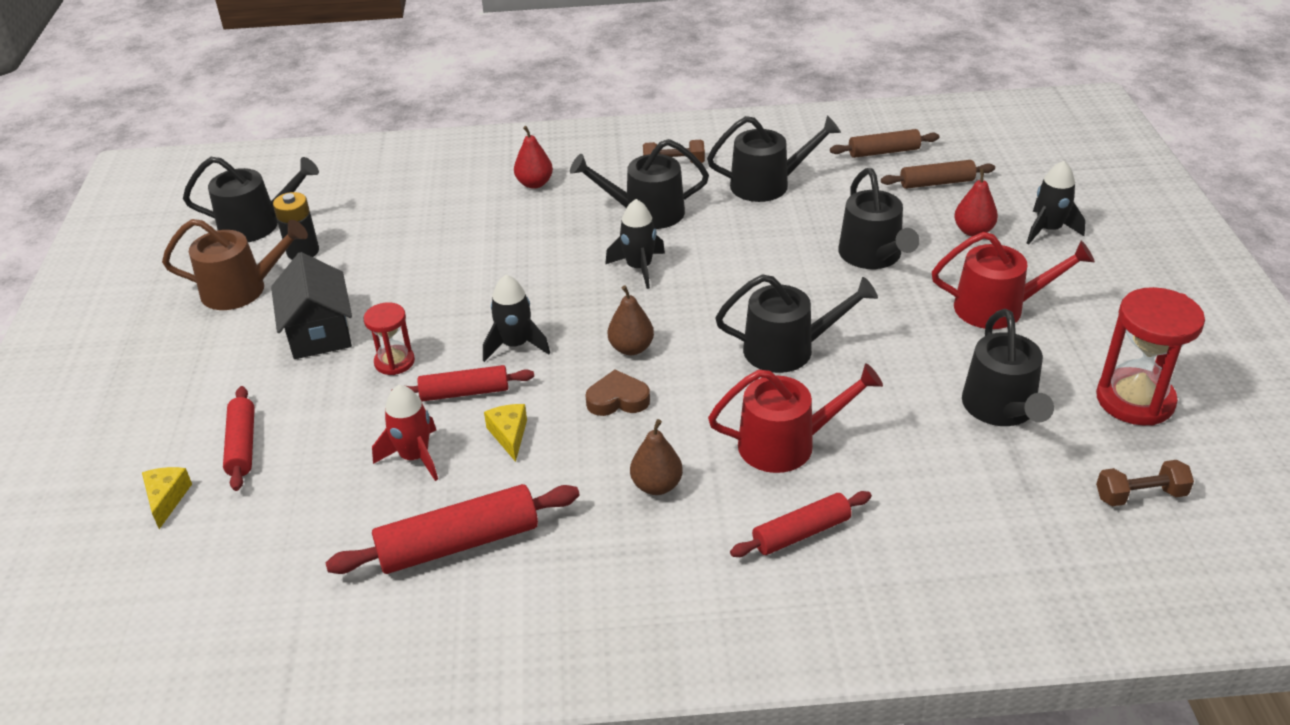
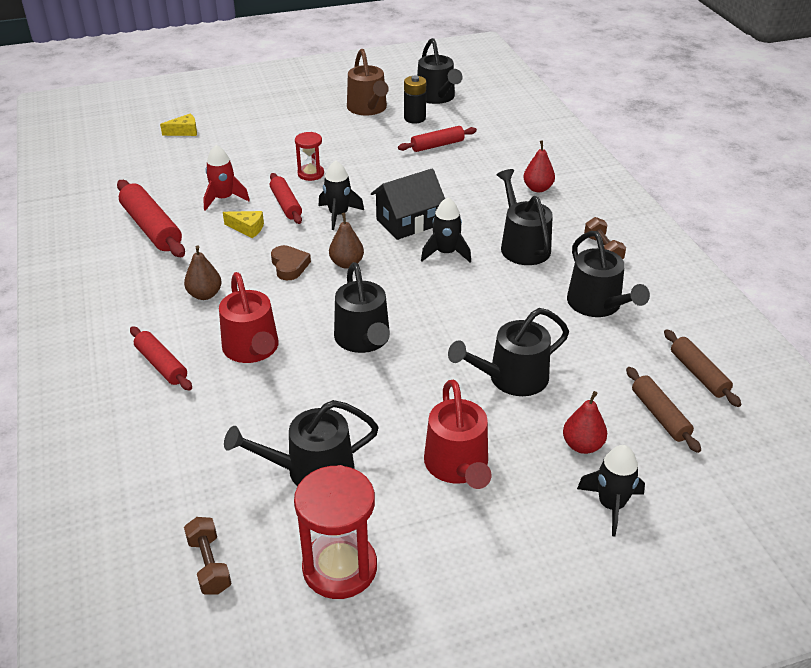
camera: 75 degrees right, 0 degrees up
(242, 445) = (228, 142): red rolling pin -> red rolling pin (437, 145)
(319, 332) = (333, 142): black house -> black house (408, 222)
(509, 435) = (247, 228): yellow cheese -> yellow cheese turned 45 degrees clockwise

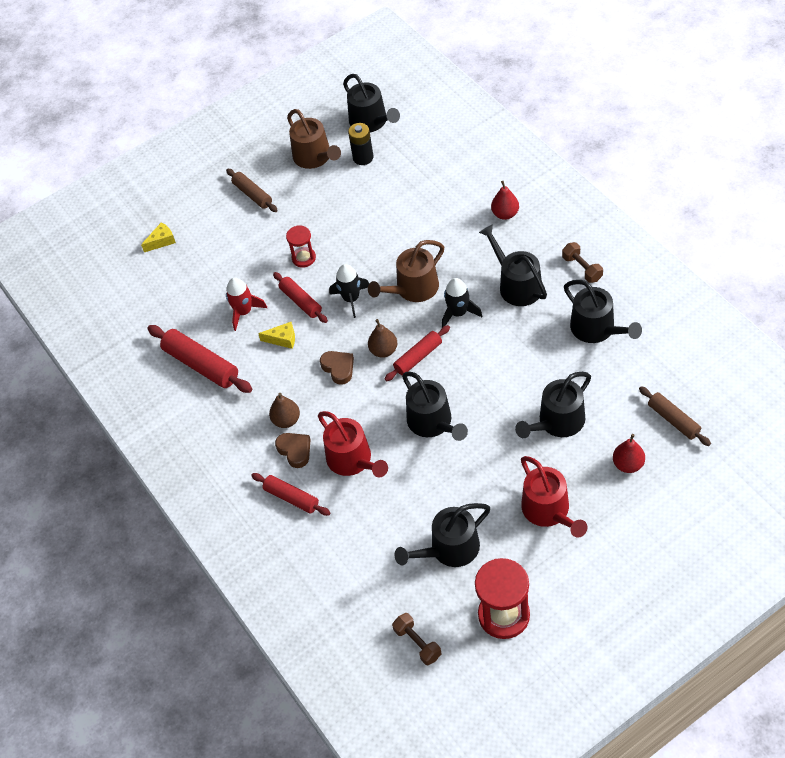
camera: 10 degrees left, 15 degrees up
(195, 323) = (295, 450): none -> brown heart
(408, 222) = (413, 289): black house -> brown watering can
(437, 145) = (398, 187): red rolling pin -> red rolling pin (418, 357)
(611, 505) = (663, 506): black rocket -> none
(698, 374) = (690, 373): brown rolling pin -> brown rolling pin (252, 194)

